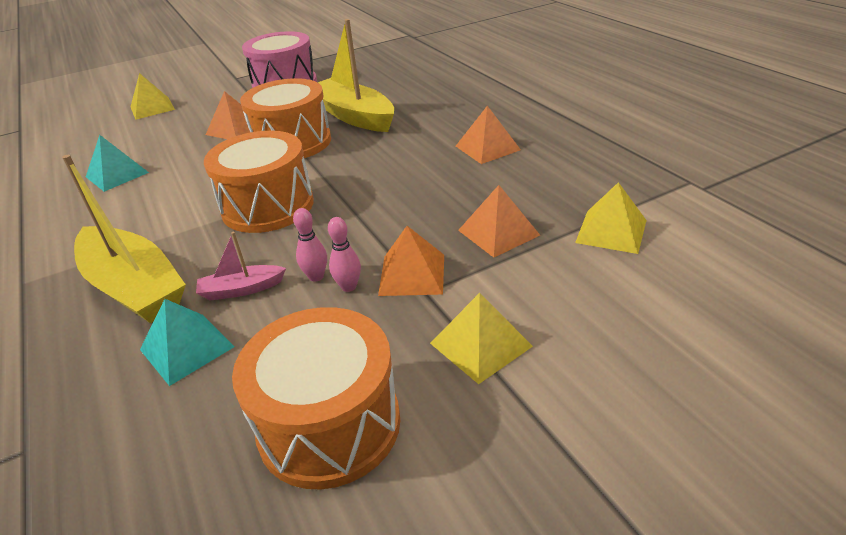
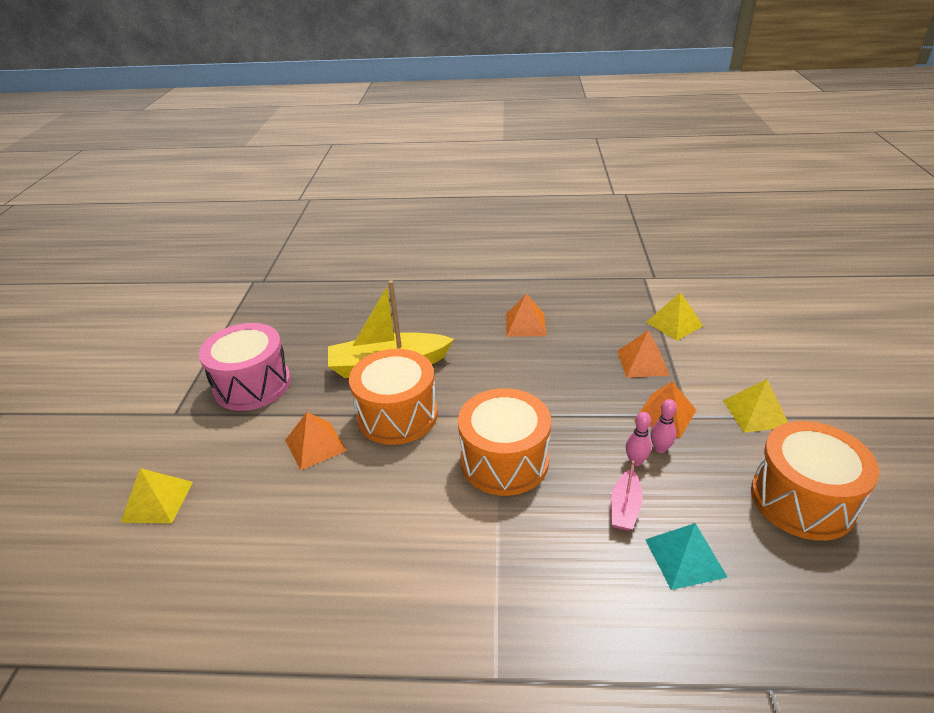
camera: 60 degrees left, 0 degrees up
(117, 174) = (315, 563): turquoise pyramid -> none
(134, 287) = (572, 580): yellow boat -> none

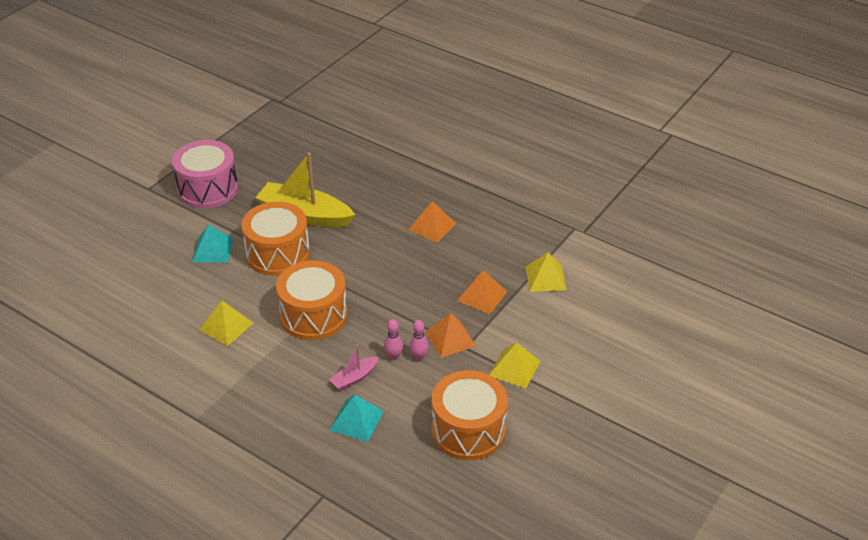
camera: 30 degrees right, 5 degrees up
(157, 501) = (103, 242): yellow pyramid -> yellow pyramid (226, 326)
(315, 445) = (213, 250): orange pyramid -> turquoise pyramid

